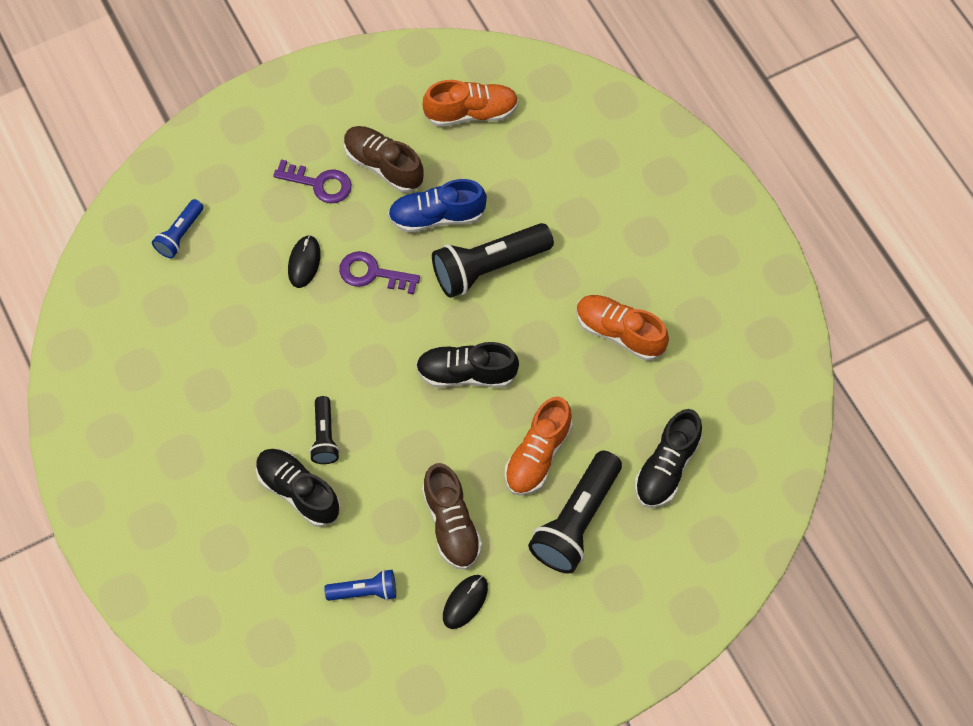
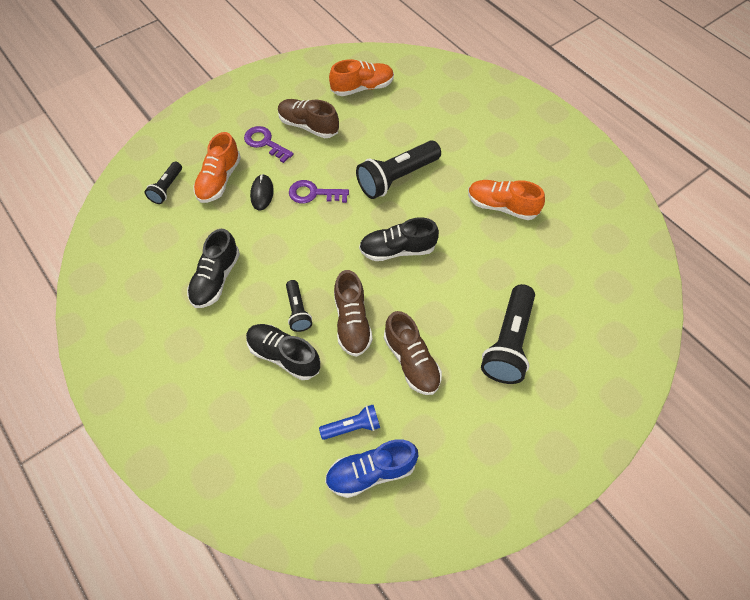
camera: 10 degrees left, 5 degrees down
(180, 234) = (167, 188): blue flashlight -> black flashlight
(319, 183) = (265, 143): purple key -> purple key turned 150 degrees counterclockwise
(389, 462) = (352, 322): none -> brown shoe
(437, 216) = (352, 151): blue shoe -> blue shoe (371, 472)
(465, 602) = (437, 421): black mouse -> none
(537, 455) = (465, 299): orange shoe -> orange shoe (219, 180)
(666, 467) = (564, 292): black shoe -> black shoe (216, 279)

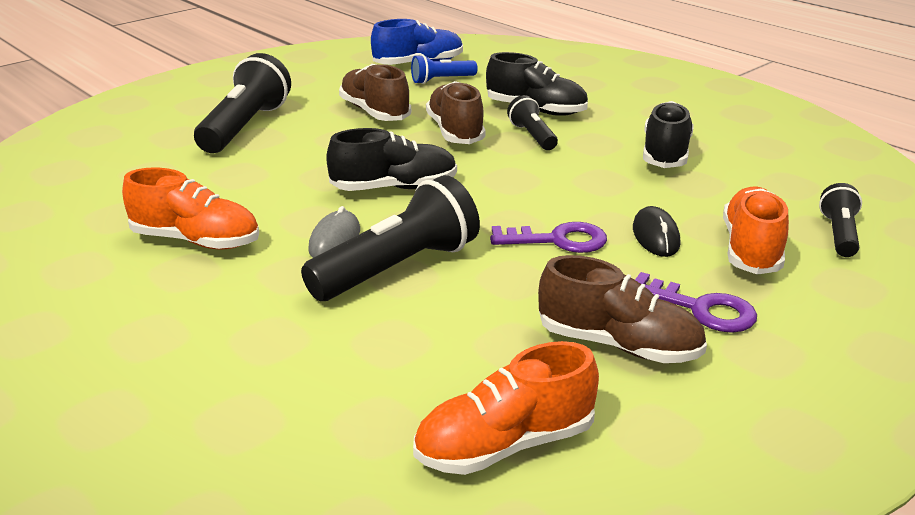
camera: 175 degrees right, 30 degrees down
(429, 202) = (335, 240): none -> grey mouse

